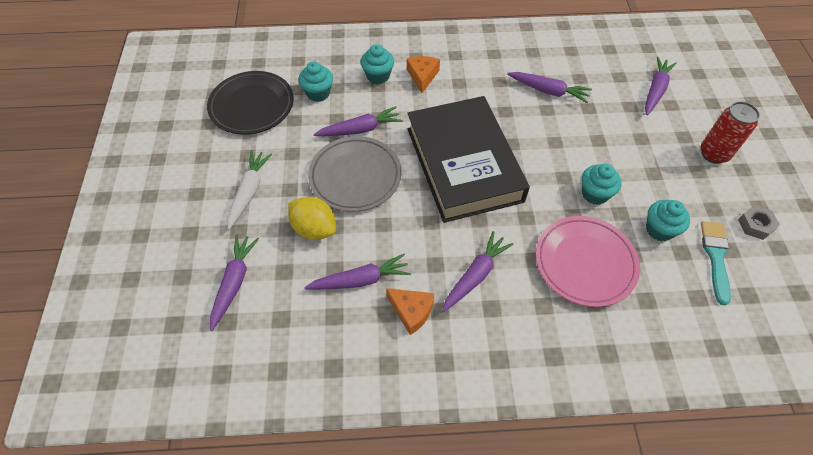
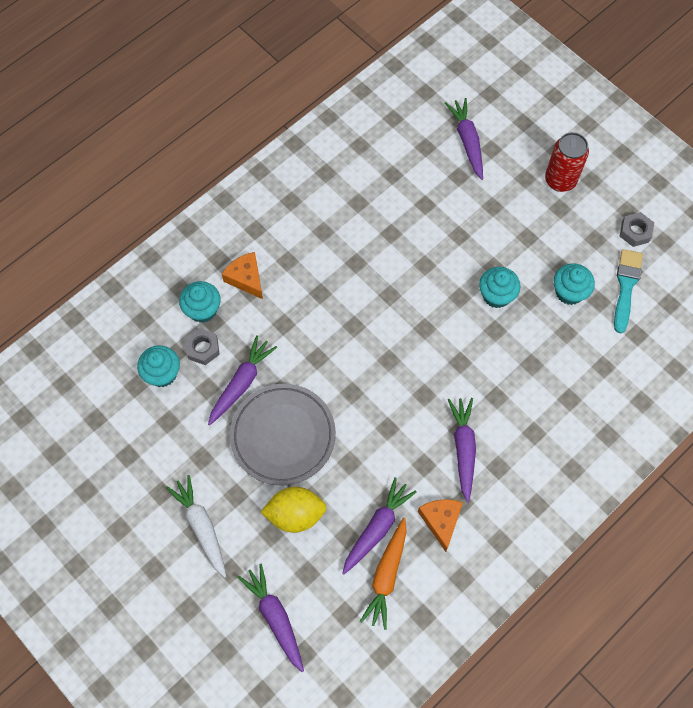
camera: 40 degrees left, 10 degrees up
(252, 106) = (110, 438): black plate -> none
(335, 317) = (386, 576): none -> orange carrot
(356, 96) = (203, 348): none -> grey nut
(411, 311) = (441, 521): orange cheese -> orange cheese turned 90 degrees counterclockwise
(463, 164) = (366, 349): black book -> none
(548, 91) = (376, 210): purple carrot -> none
(585, 263) = (536, 369): pink plate -> none
(715, 257) = (626, 286): turquoise brush -> turquoise brush turned 45 degrees clockwise

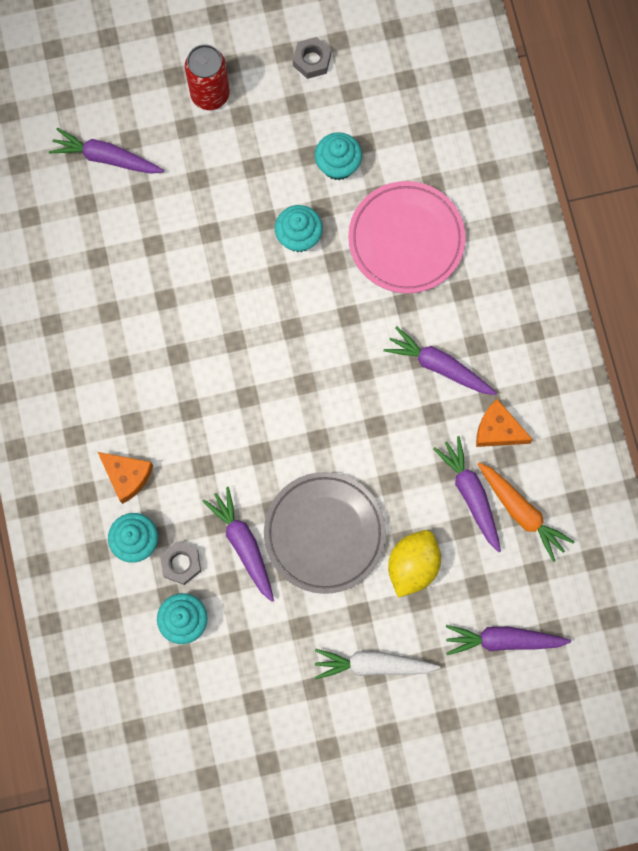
camera: 60 degrees left, 10 degrees up
(246, 278) = (127, 476): orange cheese -> orange cheese turned 135 degrees counterclockwise
(546, 371) = (406, 239): none -> pink plate
(626, 286) = (364, 108): turquoise brush -> none

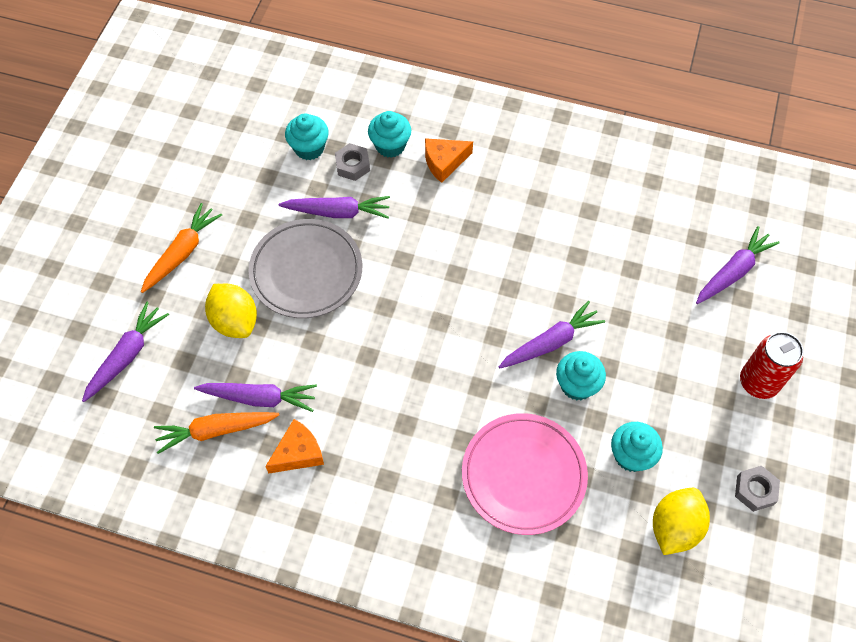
camera: 120 degrees right, 15 degrees down
(373, 665) = (182, 252): white carrot -> orange carrot
(379, 106) = (674, 527): none -> yellow lemon
(439, 366) = (387, 436): purple carrot -> purple carrot (551, 342)

